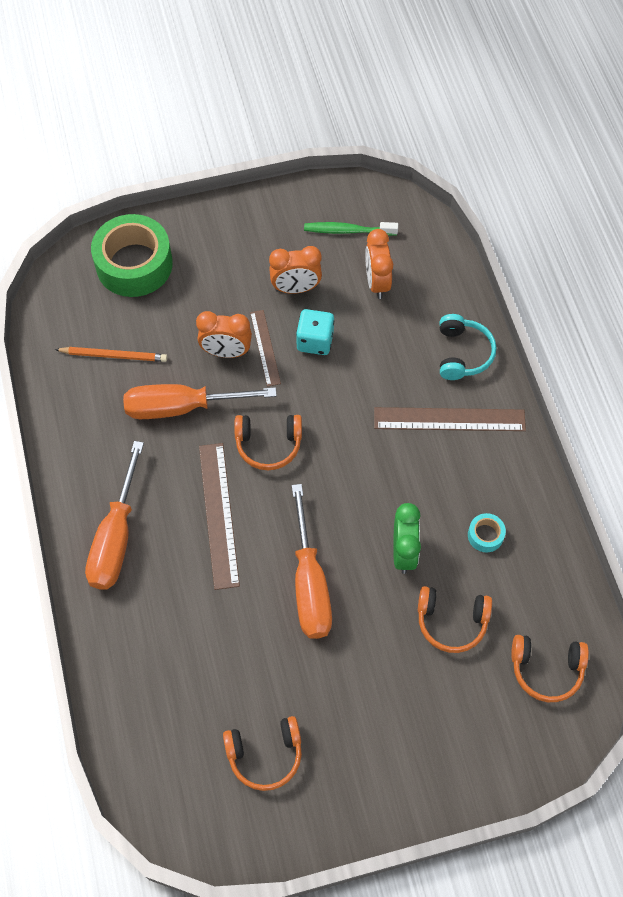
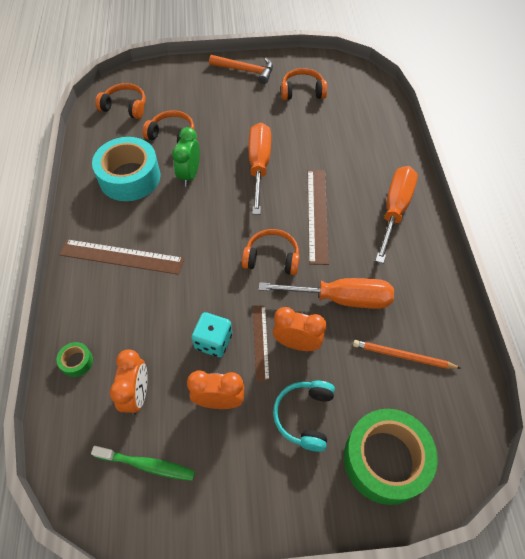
camera: 170 degrees left, 5 degrees down
(372, 793) = (245, 71): none -> orange hammer
(449, 302) = (77, 362): none -> green tape
(463, 353) = (86, 309): turquoise headphones -> turquoise headphones (304, 416)
(485, 535) = (129, 177): turquoise tape -> turquoise tape, size x2.38

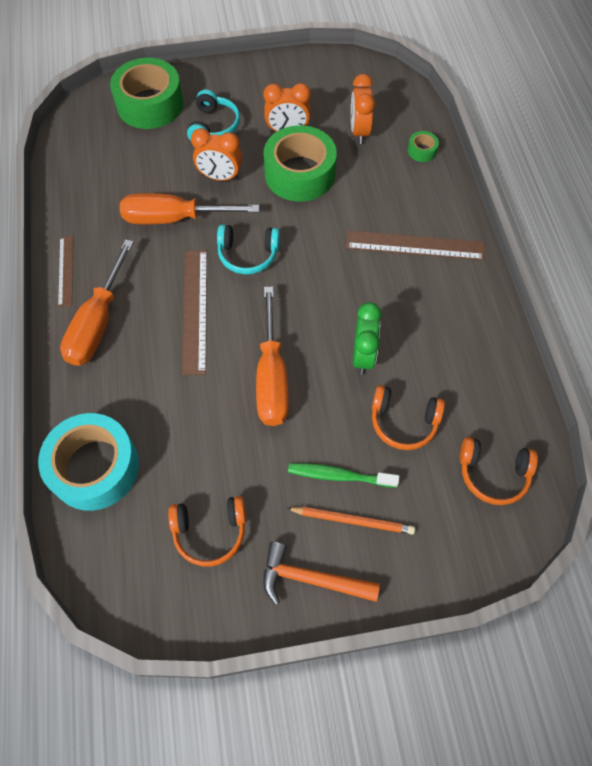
camera: 175 degrees right, 5 degrees up
(129, 177) = (441, 347): turquoise tape -> turquoise tape (95, 467)
(147, 465) = (337, 90): green toothbrush -> green toothbrush (339, 475)
(213, 341) = (299, 174): turquoise dice -> green tape
(260, 342) = (255, 176): brown ruler -> brown ruler (66, 270)
(272, 258) = (248, 255): orange headphones -> turquoise headphones
(403, 356) = (121, 173): orange pencil -> orange pencil (352, 520)

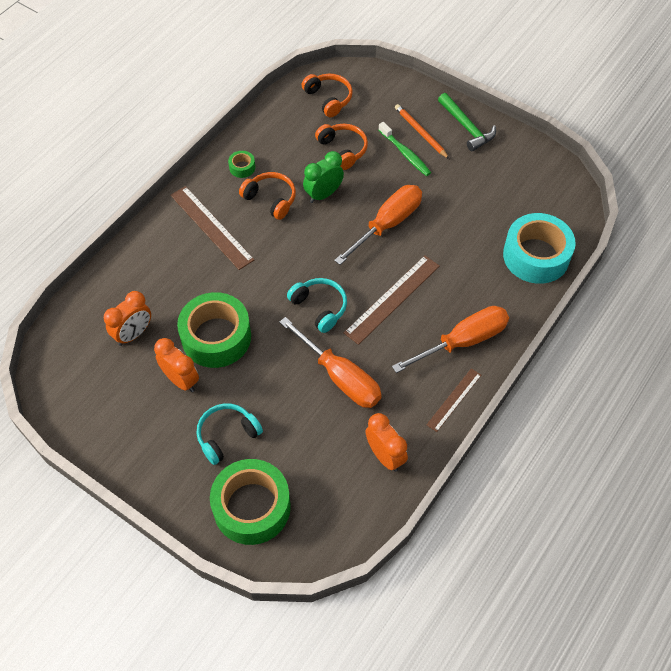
camera: 135 degrees left, 5 degrees down
(210, 532) = (498, 180): orange headphones -> orange headphones (271, 199)
(220, 177) = (273, 383): orange clock -> orange clock (385, 456)
(311, 579) = (466, 127): orange hammer -> green hammer
(422, 151) = (115, 282): green tape -> green tape (242, 167)

